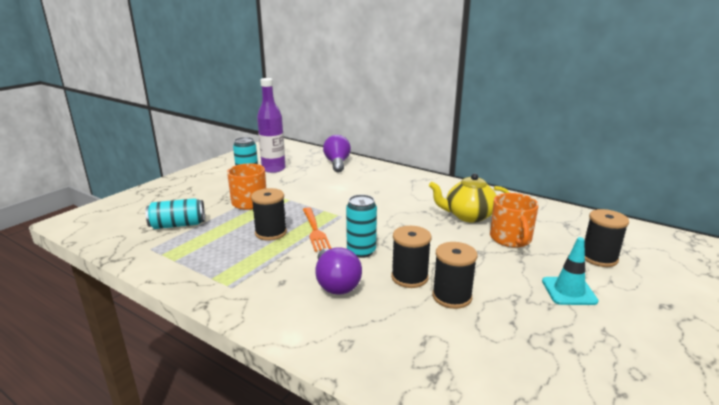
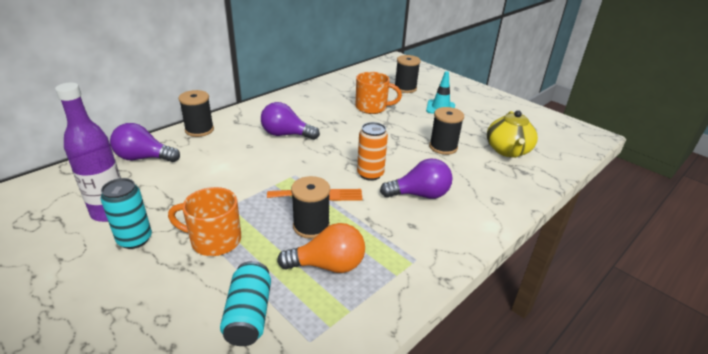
camera: 80 degrees left, 10 degrees up
(224, 246) = (328, 265): none -> orange light bulb
(361, 251) = (370, 174): turquoise can -> orange can
(407, 202) = (286, 134): none -> purple light bulb
(409, 277) = (416, 158): black spool -> black spool (199, 130)
(468, 216) = (328, 113): yellow teapot -> yellow teapot (508, 151)

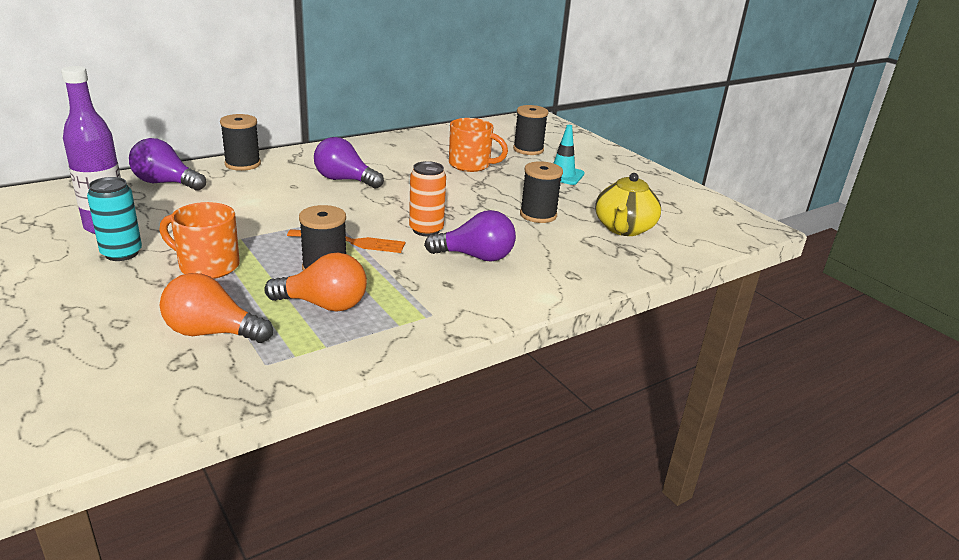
camera: 10 degrees right, 5 degrees down
(249, 314) = (212, 332): turquoise can -> orange light bulb

